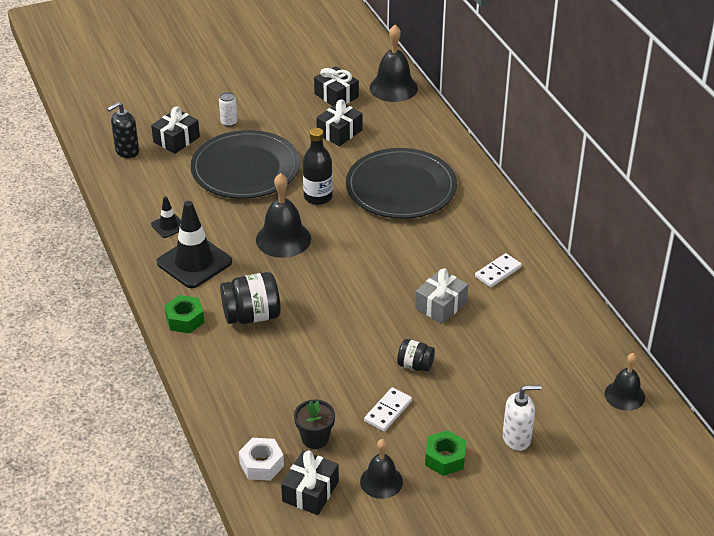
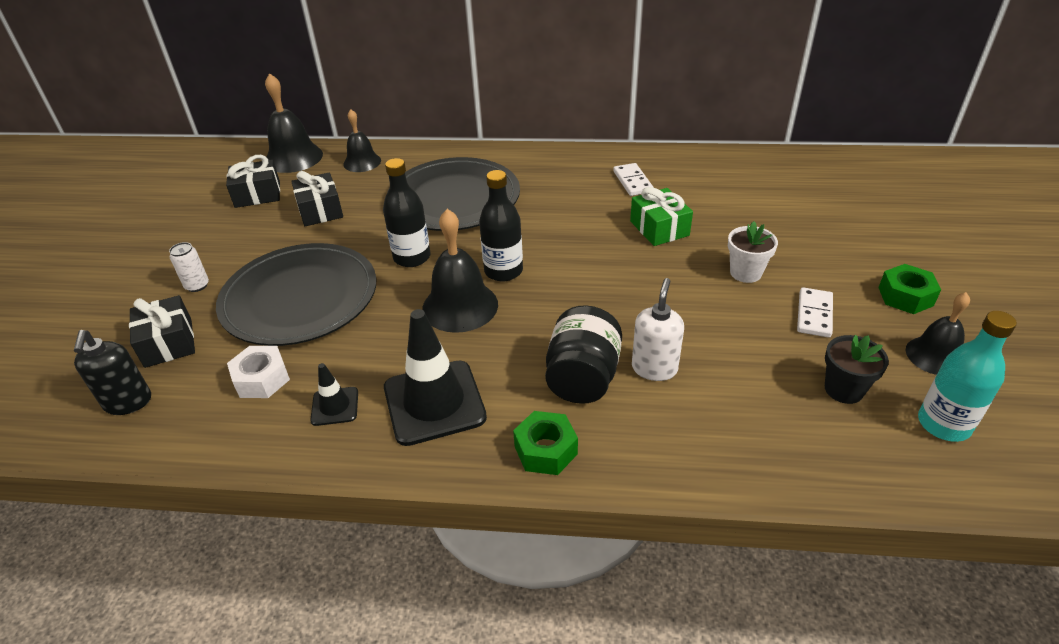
camera: 60 degrees left, 0 degrees up
(261, 464) = (881, 458): white nut -> white nut (262, 379)
(310, 491) = (943, 424): black gift -> turquoise bottle
(332, 244) = (503, 271): none -> black bottle
(388, 411) = (814, 314): white domino -> white domino turned 45 degrees clockwise
(415, 365) = (745, 273): black jar -> white flower pot
(441, 305) = (659, 228): grey gift -> green gift
(517, 438) = (885, 241): white soap dispenser -> white soap dispenser (654, 368)
(624, 395) = (843, 168): black bell -> black bell (362, 162)

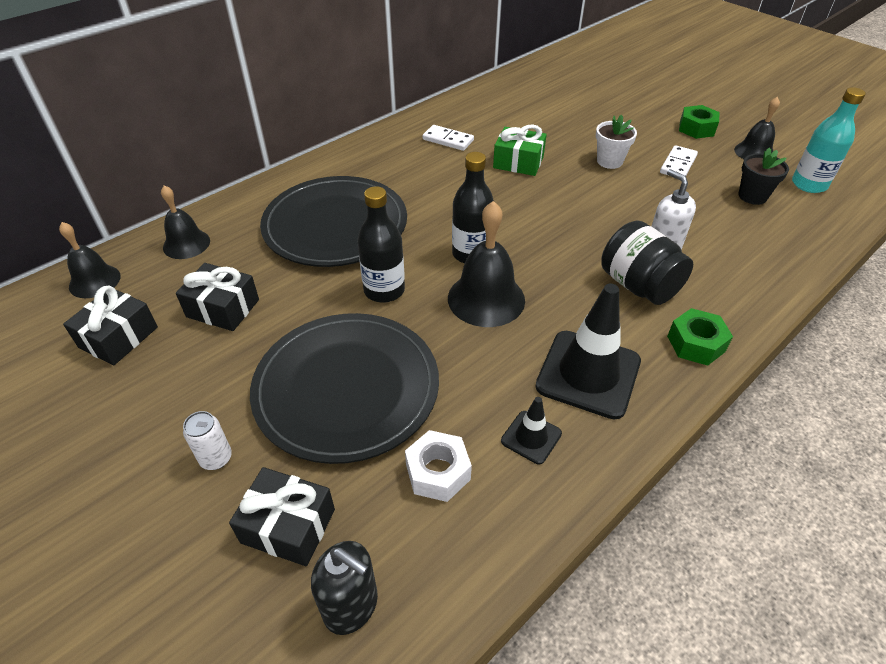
camera: 50 degrees left, 5 degrees up
(293, 158) = (94, 281): black bell -> black bell, size x0.64
(814, 314) = (678, 164): white domino -> white domino turned 60 degrees clockwise

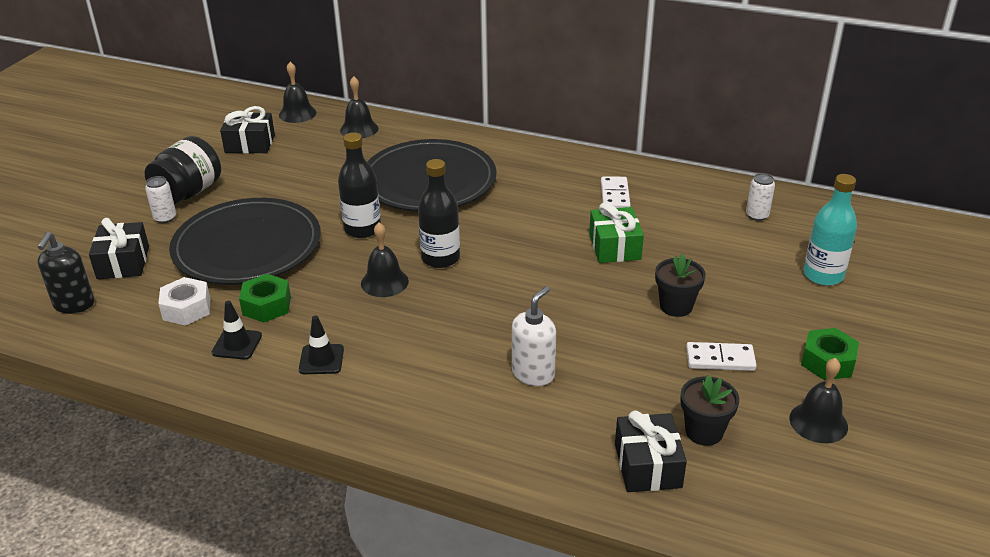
camera: 65 degrees right, 10 degrees down
(223, 308) = (299, 169): black gift -> black gift (647, 465)
(486, 299) = (384, 282): black bell -> black bell, size x0.64
(521, 95) = (757, 215): none -> white can
(588, 374) = (321, 359): black traffic cone -> black traffic cone, size x0.50
(609, 161) = (676, 306): white flower pot -> black flower pot
(638, 285) = (463, 367): black jar -> black jar (188, 193)
(696, 344) = (397, 420): green nut -> green nut (266, 306)
(809, 184) = (782, 483): turquoise bottle -> turquoise bottle (823, 275)

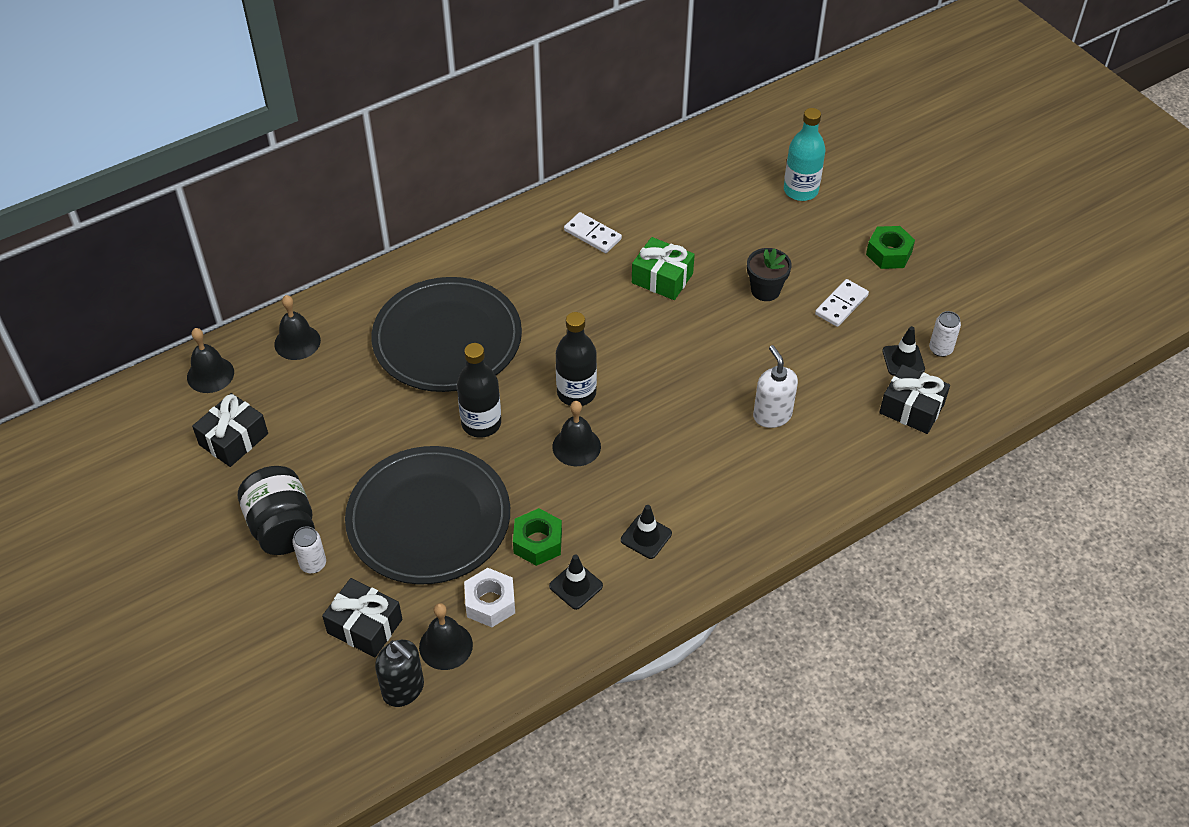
camera: 55 degrees left, 15 degrees up
(704, 431) = (903, 360): black flower pot -> black traffic cone
(757, 215) = (699, 174): white can -> white can (940, 349)
(818, 422) = (939, 298): black bell -> black bell (446, 646)

